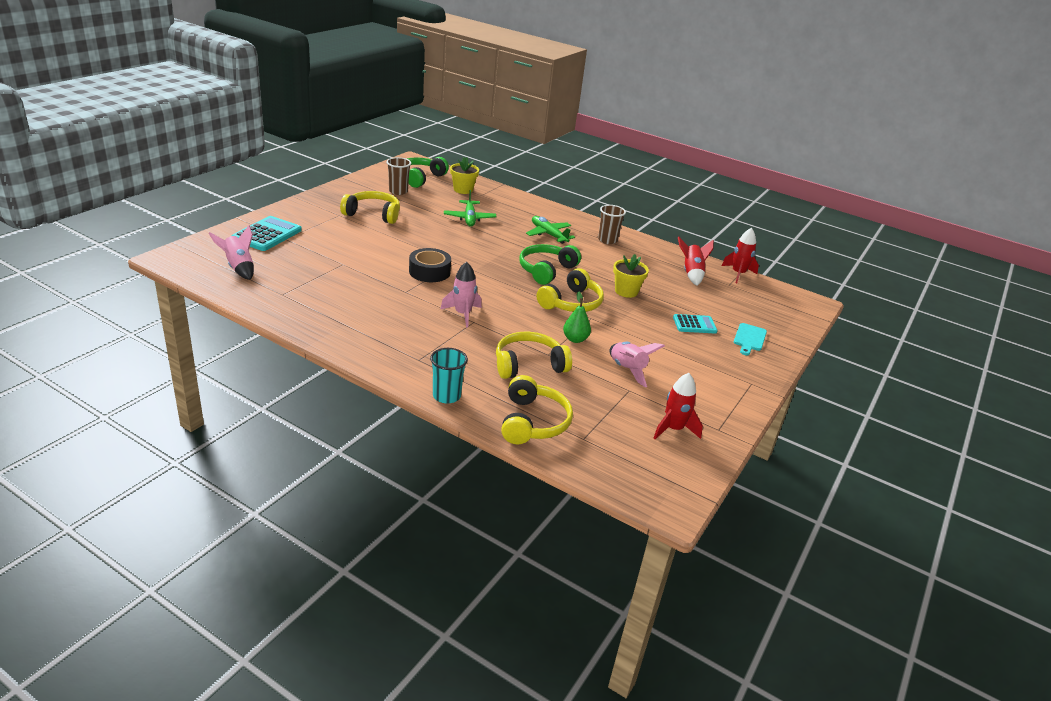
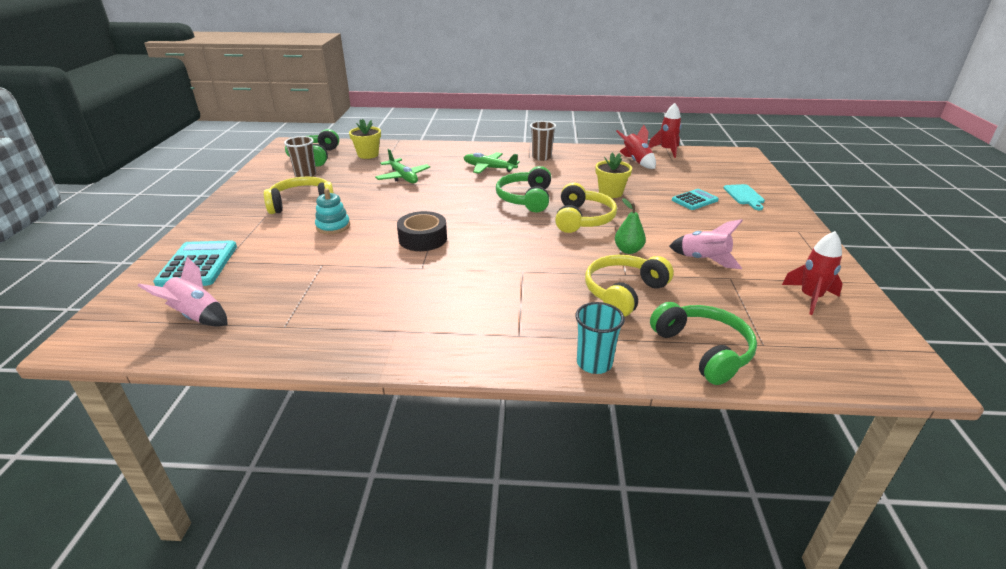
camera: 25 degrees left, 0 degrees up
(377, 239) = (333, 226): none -> turquoise stacking toy
(463, 314) = (504, 268): pink rocket -> none
(533, 422) = (703, 350): yellow headphones -> green headphones

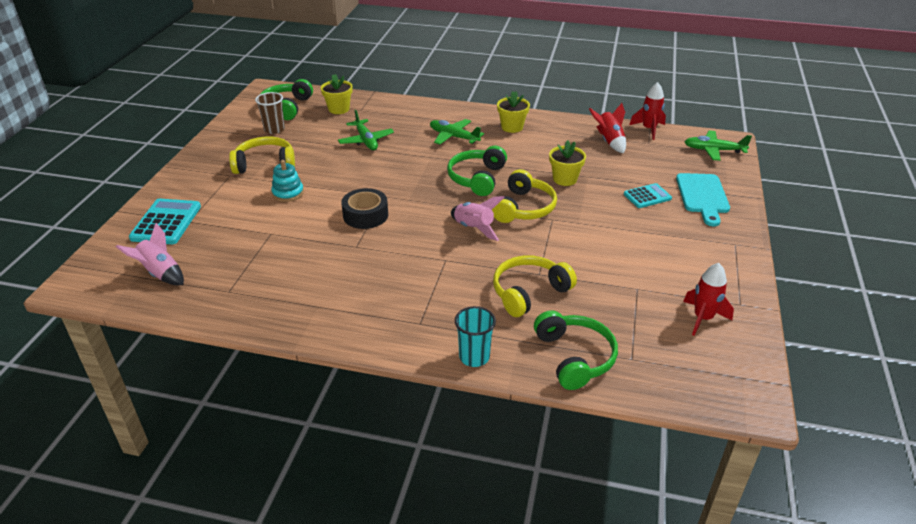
camera: 10 degrees right, 5 degrees up
(541, 157) = (512, 127): brown cup -> yellow flower pot
(628, 250) = (553, 248): green pear -> none
(703, 260) = (621, 266): pink rocket -> pink rocket (474, 228)
(732, 161) = (713, 150): none -> green plane
(744, 196) = (702, 196): turquoise cutting board -> turquoise cutting board, size x1.55

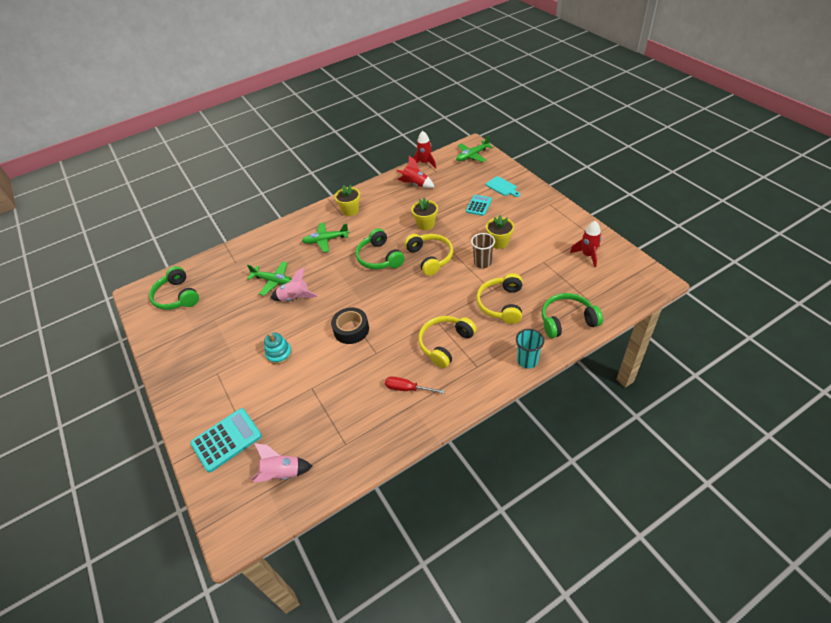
camera: 40 degrees left, 10 degrees up
(166, 222) = (226, 440): turquoise calculator -> turquoise calculator turned 90 degrees clockwise
(265, 164) = (230, 347): yellow headphones -> yellow headphones (445, 344)
(274, 129) = (195, 318): brown cup -> brown cup (482, 262)
(335, 292) = (407, 389): none -> red screwdriver
(339, 109) = (219, 272): yellow flower pot -> yellow flower pot (499, 242)
(474, 228) = (423, 290): pink rocket -> pink rocket (295, 298)
(574, 357) = (567, 321): green headphones -> green headphones turned 45 degrees counterclockwise
(702, 196) = (502, 187): turquoise cutting board -> turquoise cutting board, size x0.65

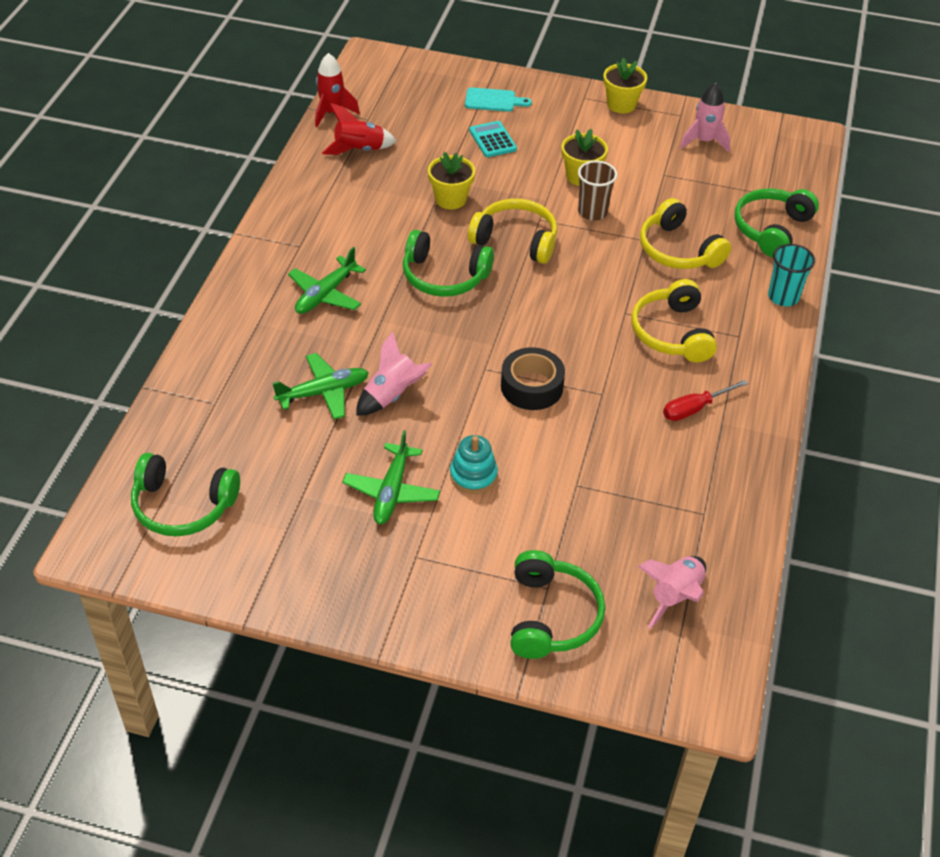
camera: 50 degrees left, 0 degrees up
(226, 440) = (551, 616): turquoise calculator -> green headphones
(350, 210) = (305, 233): yellow flower pot -> yellow flower pot (621, 104)
(472, 155) = (392, 73): green plane -> green plane (391, 491)
(588, 255) = (704, 141): red rocket -> pink rocket

